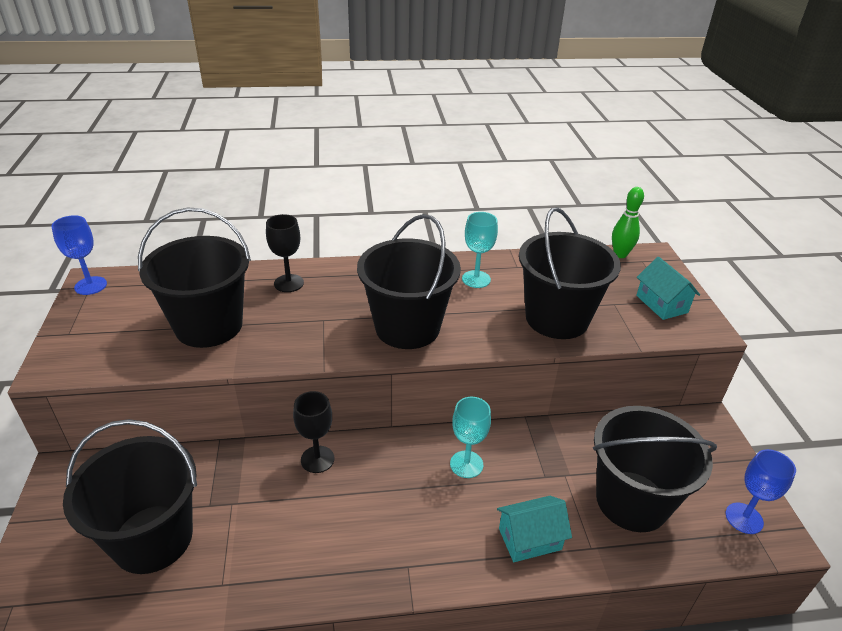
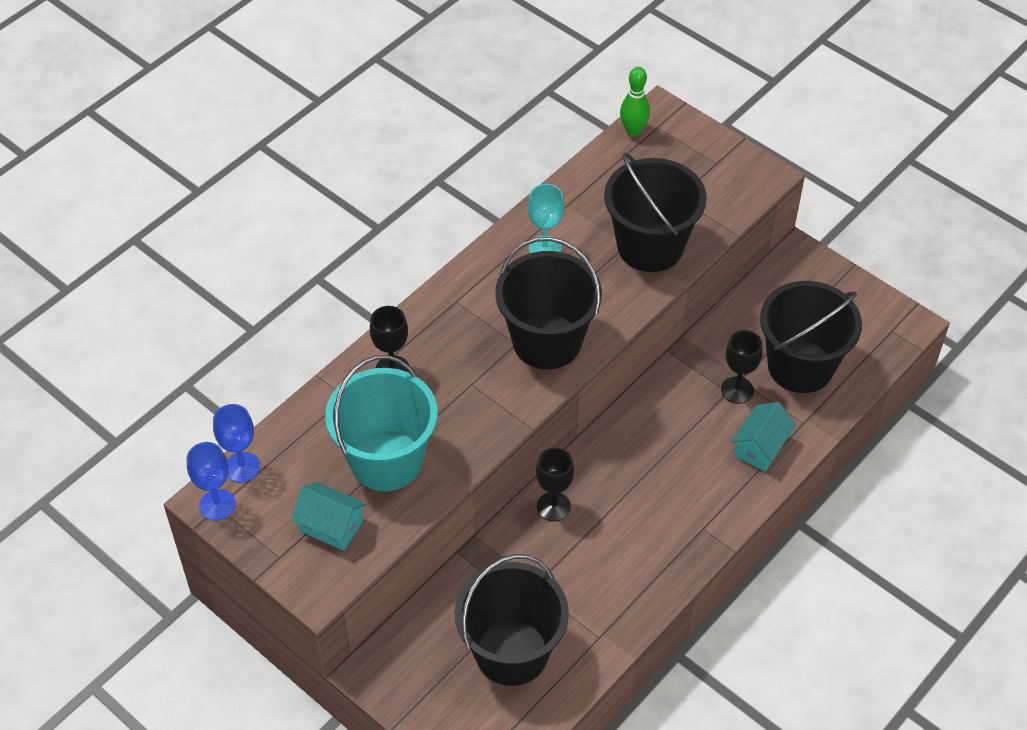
camera: 40 degrees left, 15 degrees up
(209, 326) = (386, 460): black bucket -> turquoise bucket
(466, 464) = (665, 425): turquoise goblet -> none
(554, 480) = (737, 390): none -> black goblet
(661, 304) = (713, 171): turquoise house -> turquoise house (331, 526)
(744, 518) = (878, 324): blue goblet -> blue goblet (242, 467)

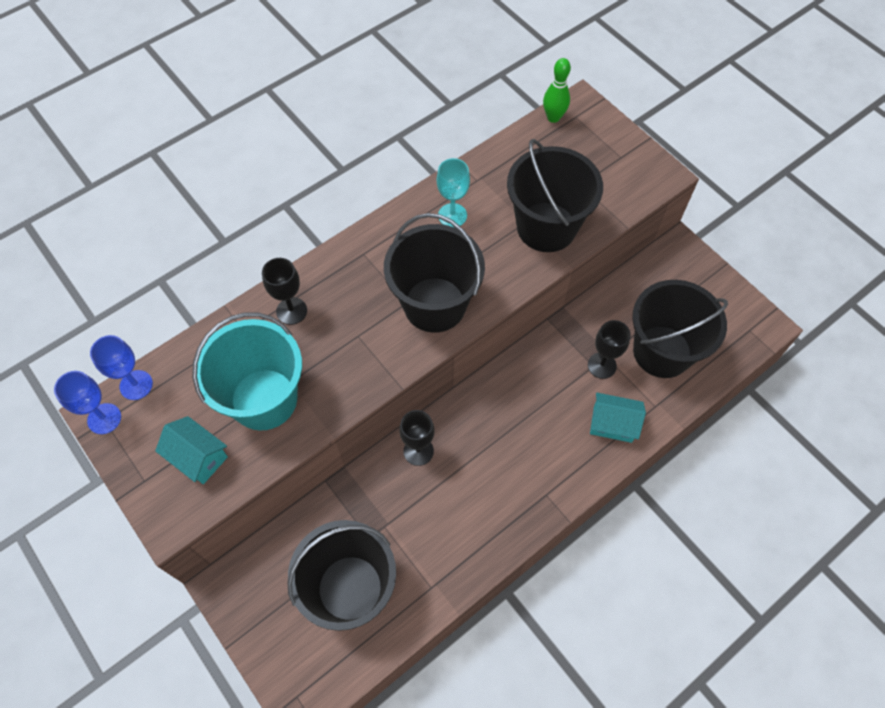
camera: 10 degrees right, 10 degrees up
(760, 447) = (612, 424): turquoise house -> turquoise house turned 60 degrees clockwise

